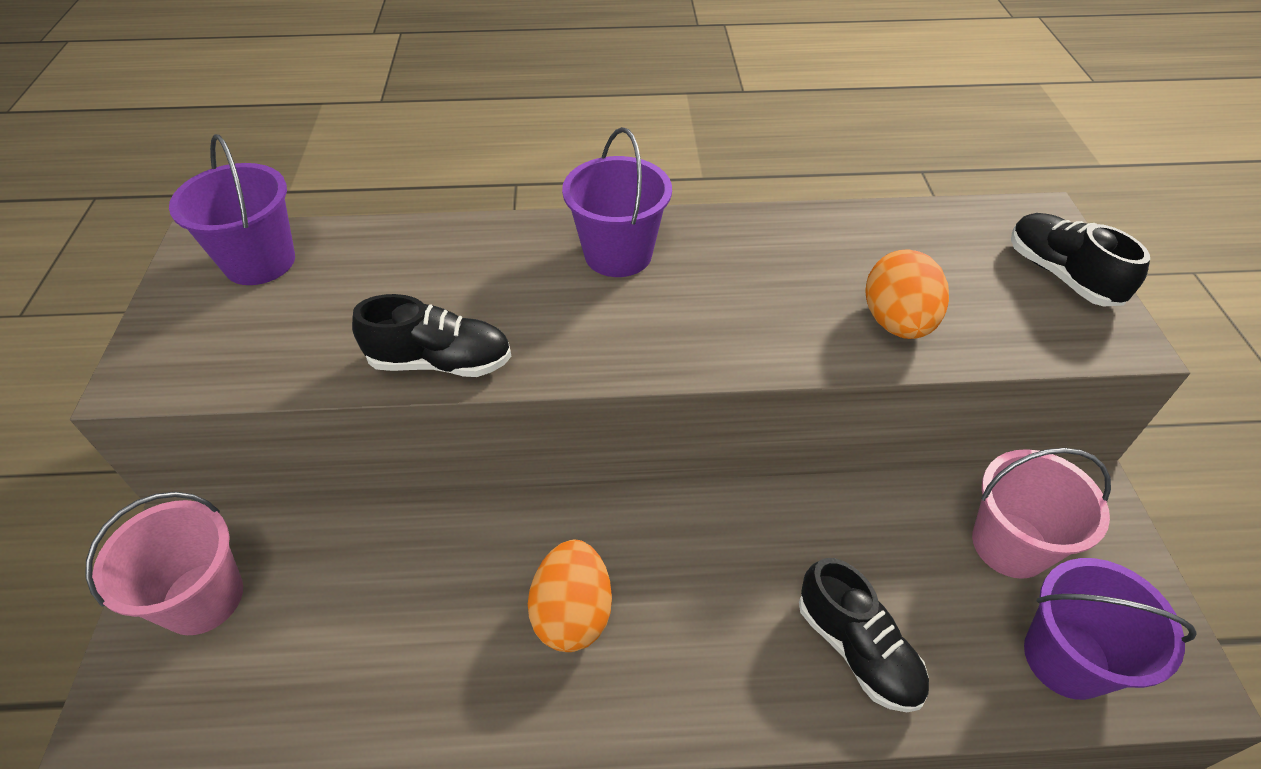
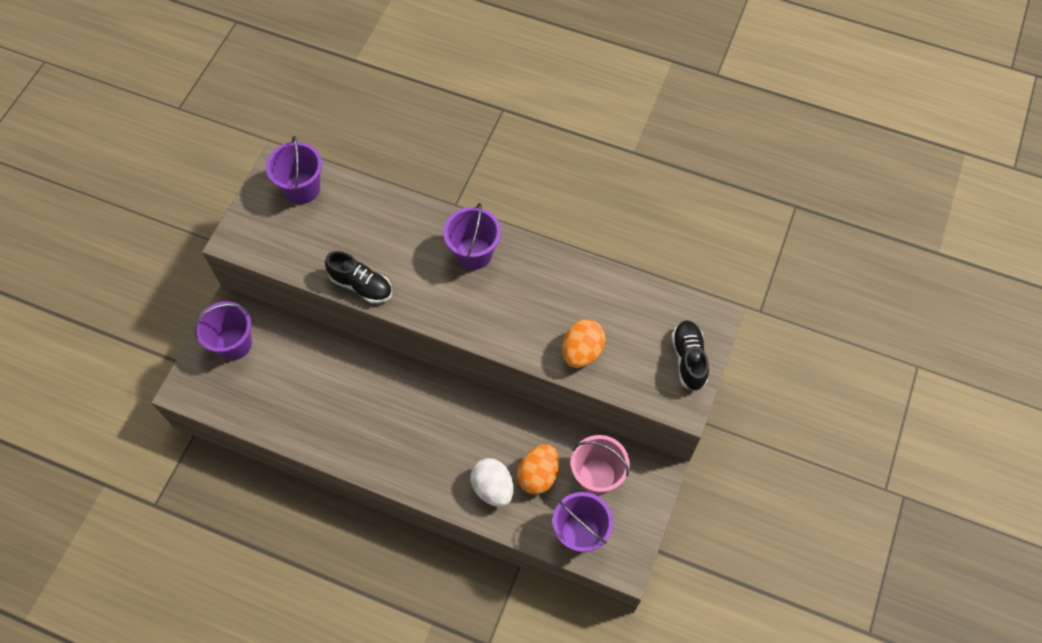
camera: 25 degrees right, 15 degrees up
(203, 598) = (234, 344): pink bucket -> purple bucket
(573, 613) = (382, 419): orange egg -> orange egg (538, 475)
(857, 649) = (493, 488): black shoe -> white egg

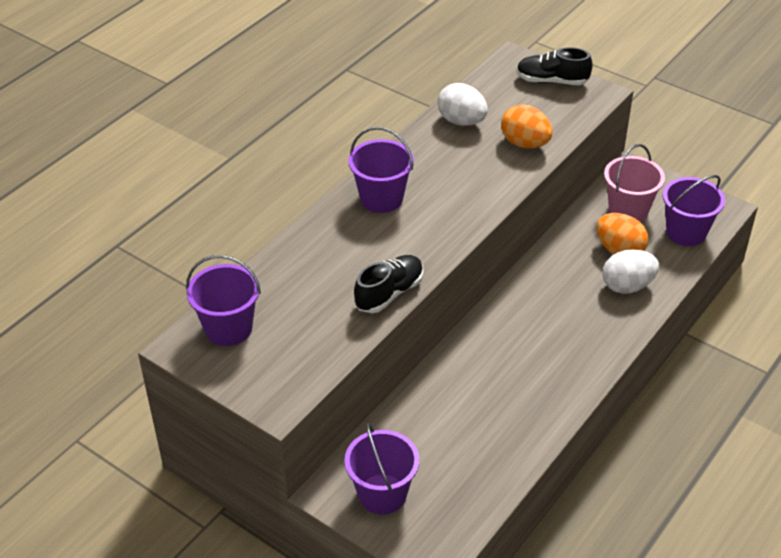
camera: 75 degrees left, 20 degrees down
(598, 293) = (461, 121): none -> white egg

